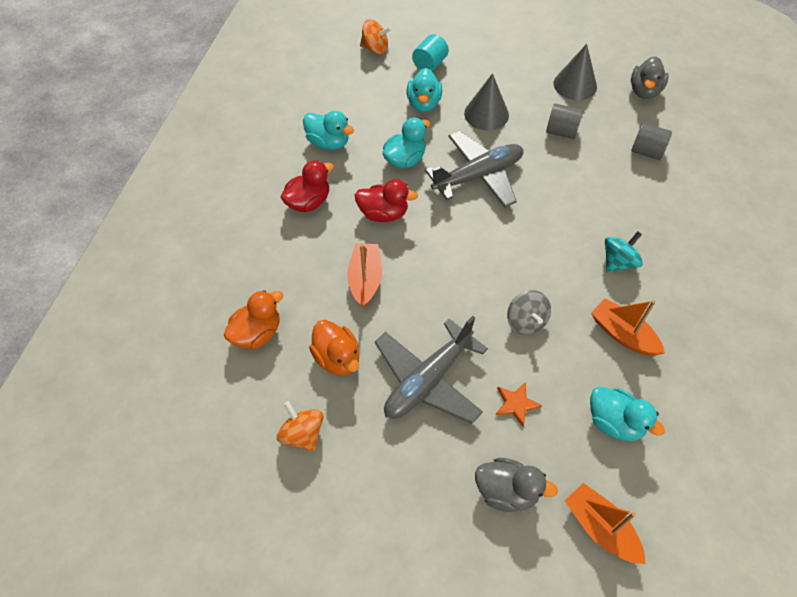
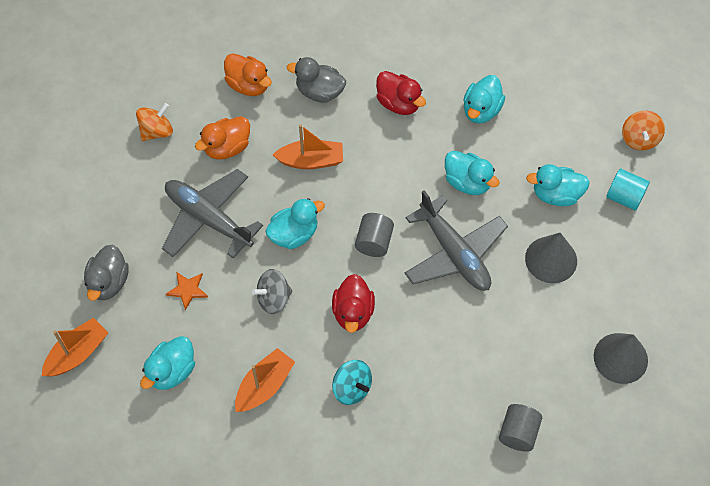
camera: 85 degrees right, 5 degrees up
(383, 213) = (392, 169): red duck -> red duck (353, 312)
(452, 299) = (294, 234): none -> turquoise duck
(561, 132) = (536, 339): grey cylinder -> grey cylinder (374, 242)
(644, 91) = (625, 440): grey duck -> grey duck (319, 92)

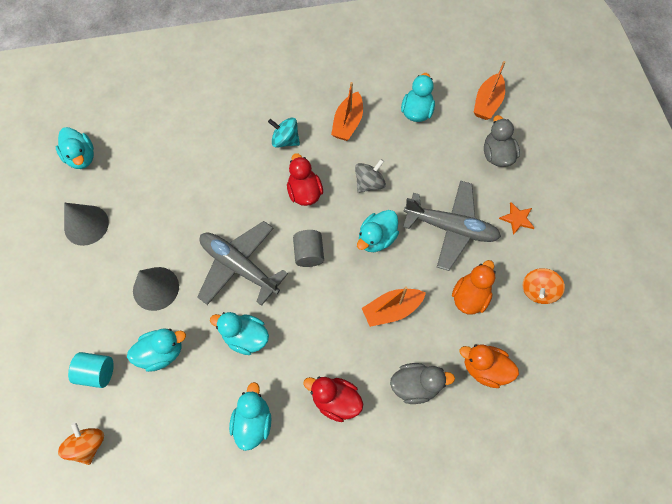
camera: 160 degrees right, 5 degrees up
(187, 290) = (436, 168): orange star -> orange star (517, 219)
(518, 433) = (157, 148): grey cylinder -> none
(618, 453) = (81, 157): none -> turquoise duck

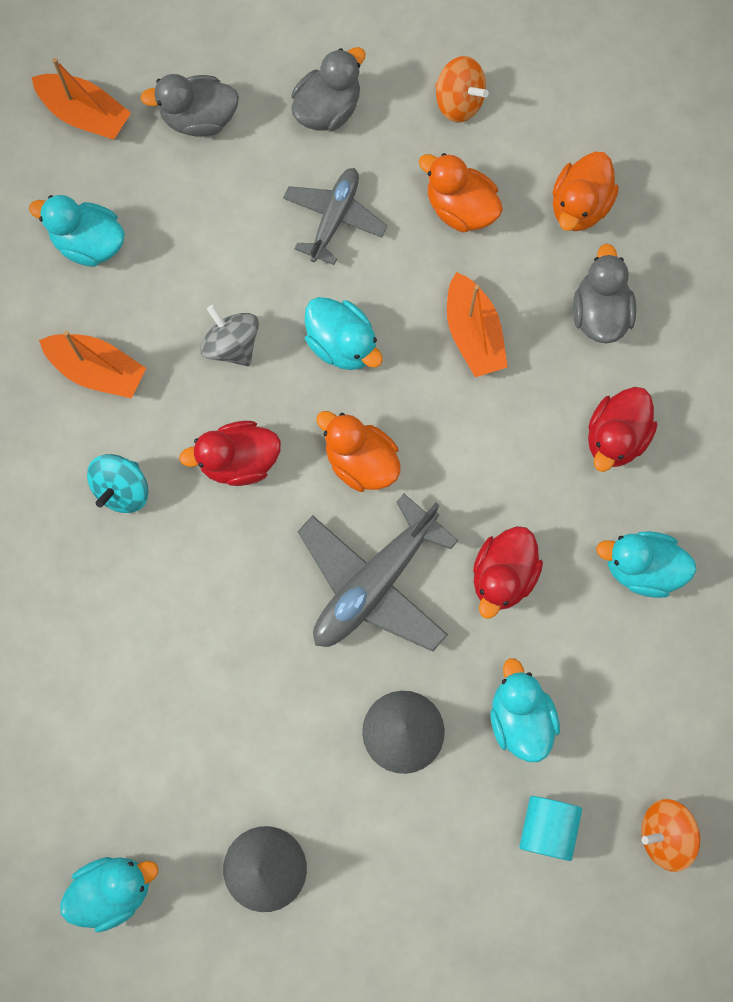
camera: 85 degrees left, 10 degrees up
(245, 337) = (503, 575): turquoise duck -> red duck
(309, 253) = (360, 461): grey cylinder -> orange duck
(450, 228) = (334, 218): grey plane -> grey plane, size x0.63
(517, 219) = (328, 108): orange star -> grey duck

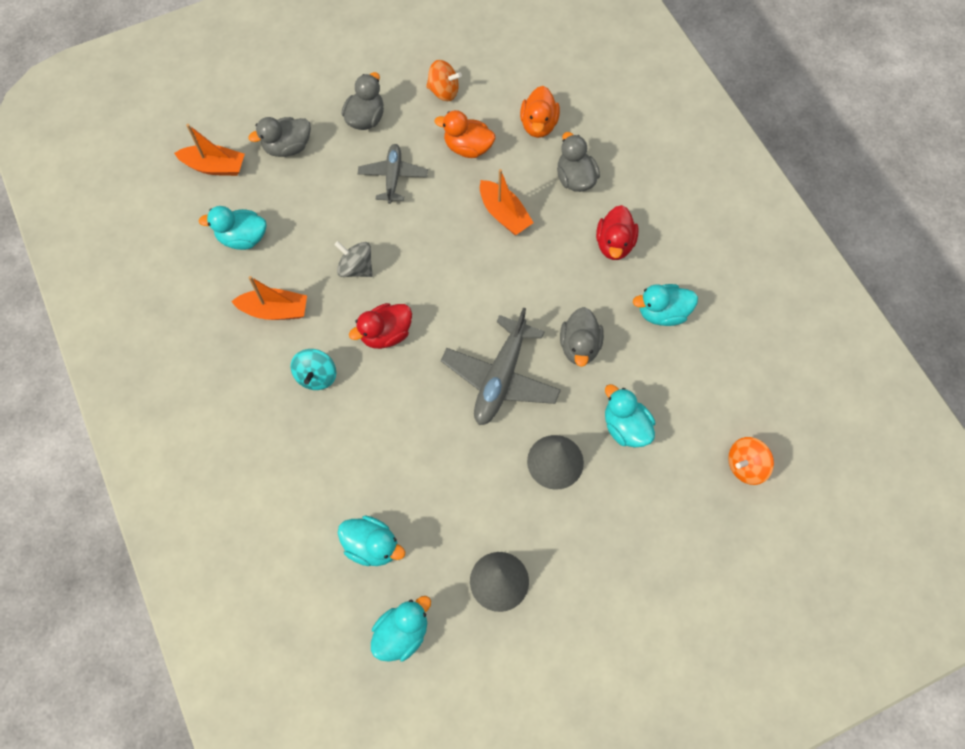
camera: 20 degrees left, 10 degrees down
(342, 343) = (425, 245): turquoise duck -> turquoise duck (372, 546)
(360, 461) = (463, 309): orange duck -> none
(503, 575) = (579, 346): red duck -> grey duck
(547, 828) = (671, 488): turquoise cylinder -> none

